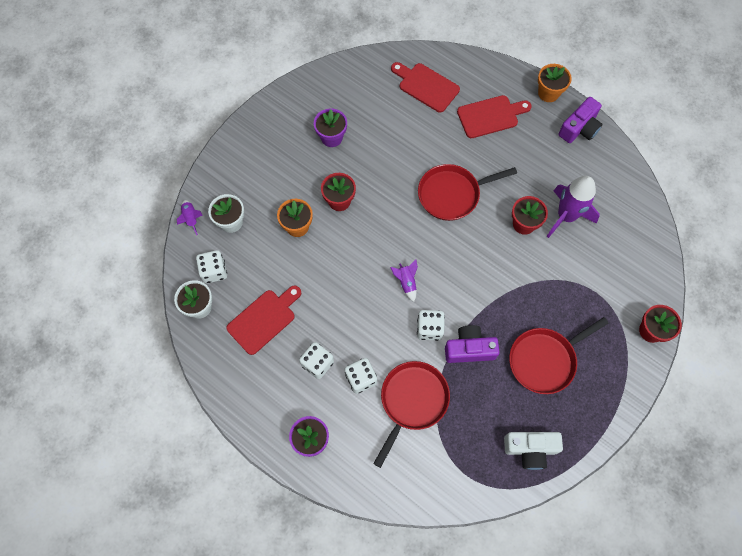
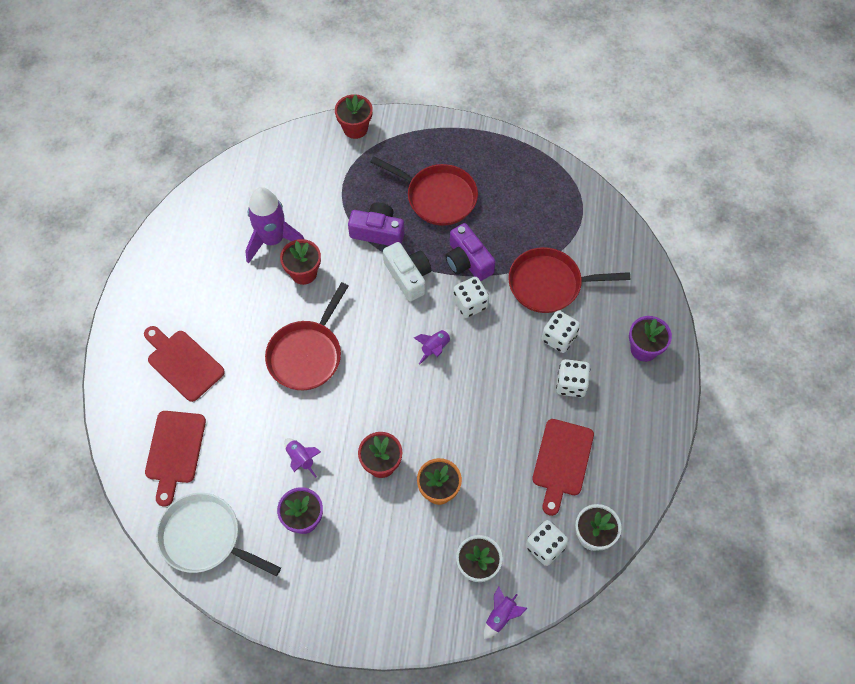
camera: 120 degrees left, 5 degrees down
(264, 319) = (562, 461): red cutting board -> red cutting board turned 90 degrees counterclockwise
(356, 79) = (205, 538): none -> white pan
(374, 155) = (301, 459): none -> purple rocket
(452, 194) = (307, 354): red pan -> red pan turned 75 degrees clockwise
(530, 449) = (526, 175): white camera -> white camera (408, 276)
(548, 93) = (120, 319): orange flower pot -> none
(579, 128) = (154, 270): purple camera -> purple camera (378, 232)

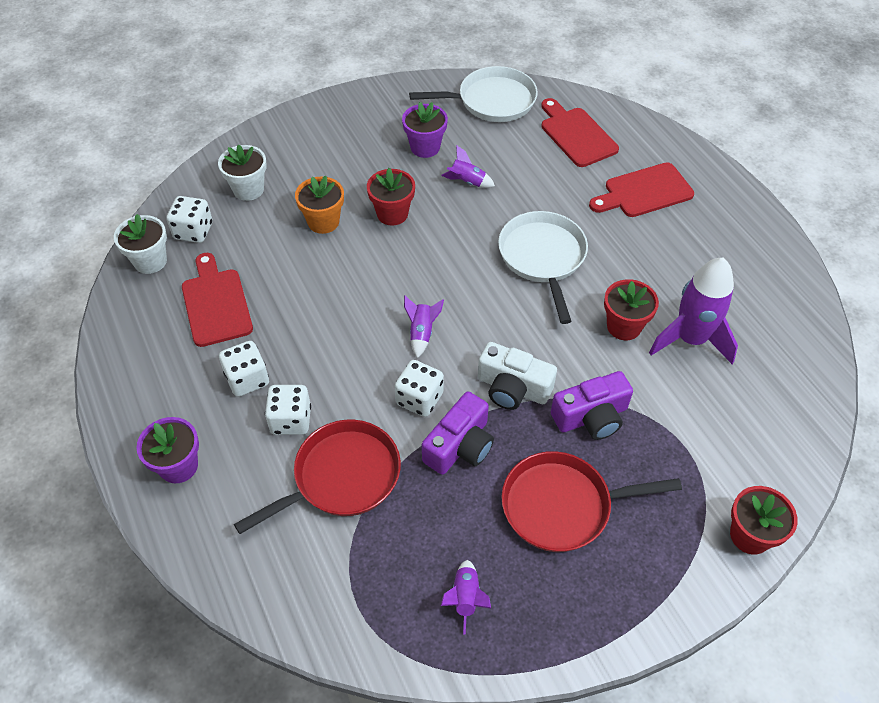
camera: 145 degrees right, 10 degrees down
(183, 363) = (644, 192): red cutting board -> red cutting board turned 150 degrees clockwise
(307, 354) = (543, 258): red pan -> white pan
(467, 261) = (460, 446): purple camera -> purple camera turned 105 degrees clockwise
(500, 616) = (206, 169): purple rocket -> purple rocket (465, 598)

